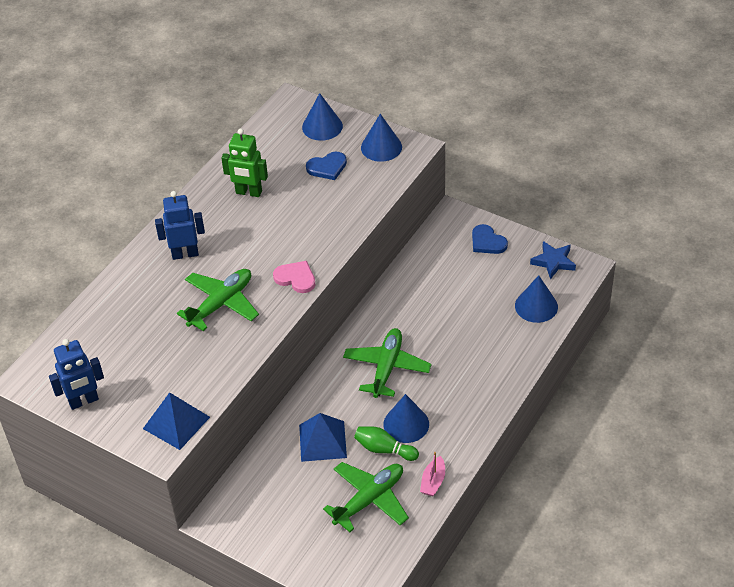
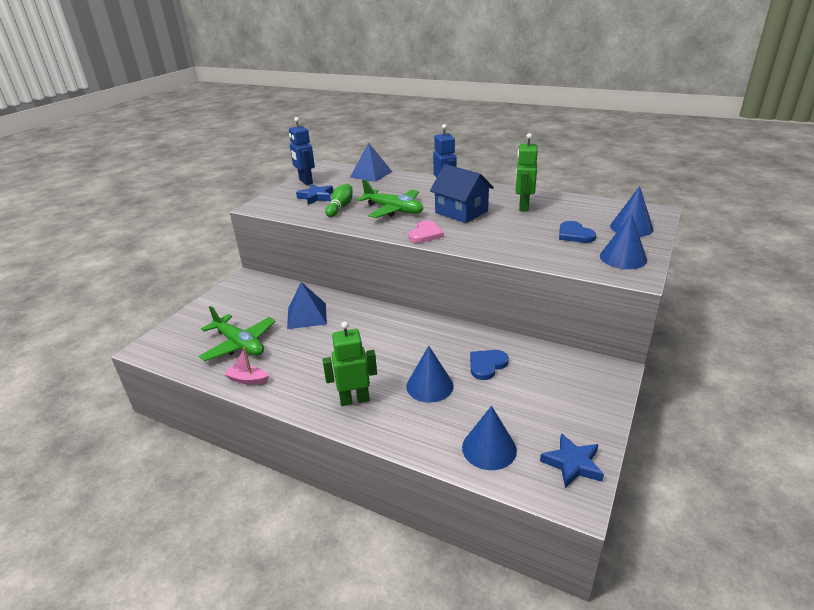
camera: 85 degrees right, 15 degrees down
(150, 384) = (316, 197): none -> blue star
(176, 422) = (278, 208): blue pyramid -> blue pyramid (371, 174)
(246, 244) = (461, 212): none -> blue house
(384, 449) = (291, 348): green bowling pin -> green bowling pin (340, 207)
(387, 368) = (386, 342): green plane -> none
(406, 424) = (318, 358): blue cone -> blue cone (429, 386)
(472, 392) = (354, 399): none -> green robot
(487, 242) = (582, 401): blue heart -> blue heart (487, 365)

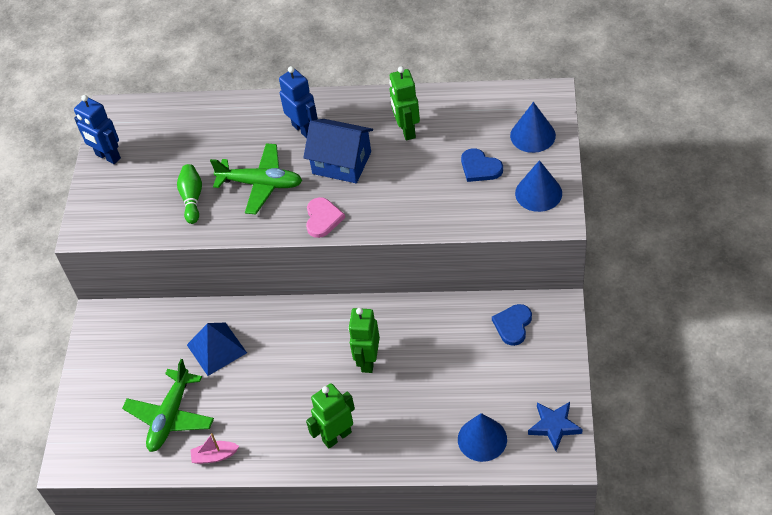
camera: 20 degrees left, 20 degrees up
(239, 344) = (170, 416): green plane -> green plane turned 90 degrees clockwise
(316, 197) = (147, 187): blue star -> none
(371, 174) = (184, 112): blue pyramid -> none
(417, 356) = (368, 361): none -> green robot
(429, 386) = (398, 392): blue cone -> none
(487, 365) = (440, 345): blue heart -> blue heart (513, 325)

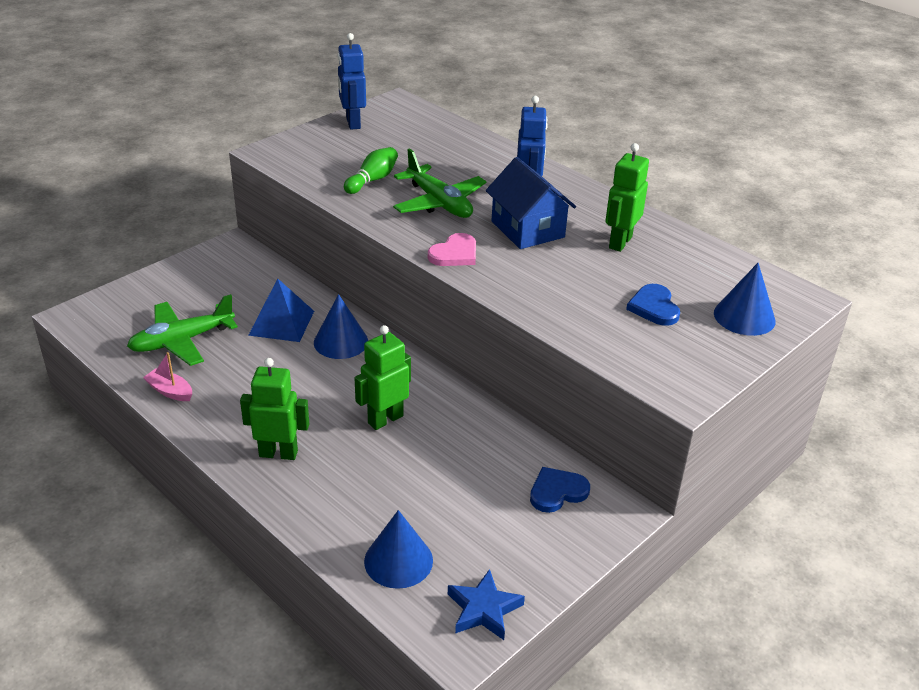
camera: 35 degrees right, 15 degrees down
(538, 193) = (689, 362): blue cone -> blue cone (341, 341)

